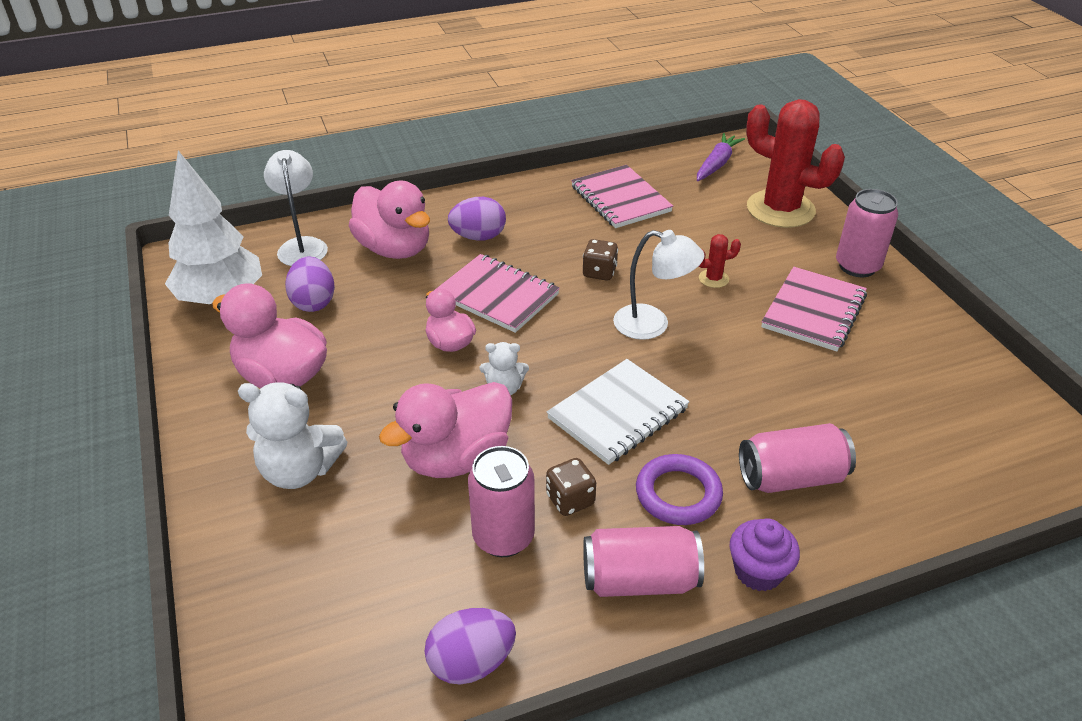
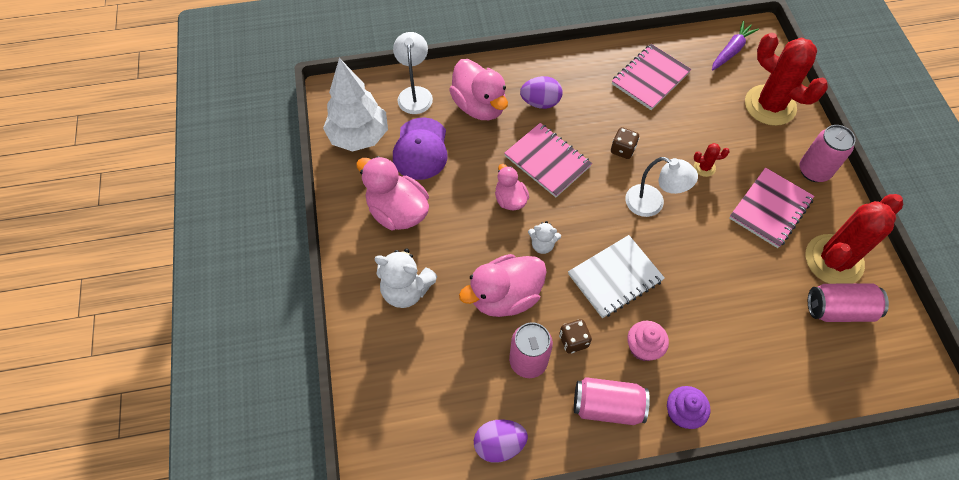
camera: 10 degrees right, 20 degrees up
(313, 302) = (421, 149): purple egg -> purple cap
(620, 199) = (650, 78): pink notebook -> pink notebook turned 60 degrees clockwise
(678, 494) = (643, 347): purple ring -> pink cupcake
(791, 477) = (720, 347): pink can -> pink can (839, 309)
(916, 356) = (833, 260): none -> red cactus

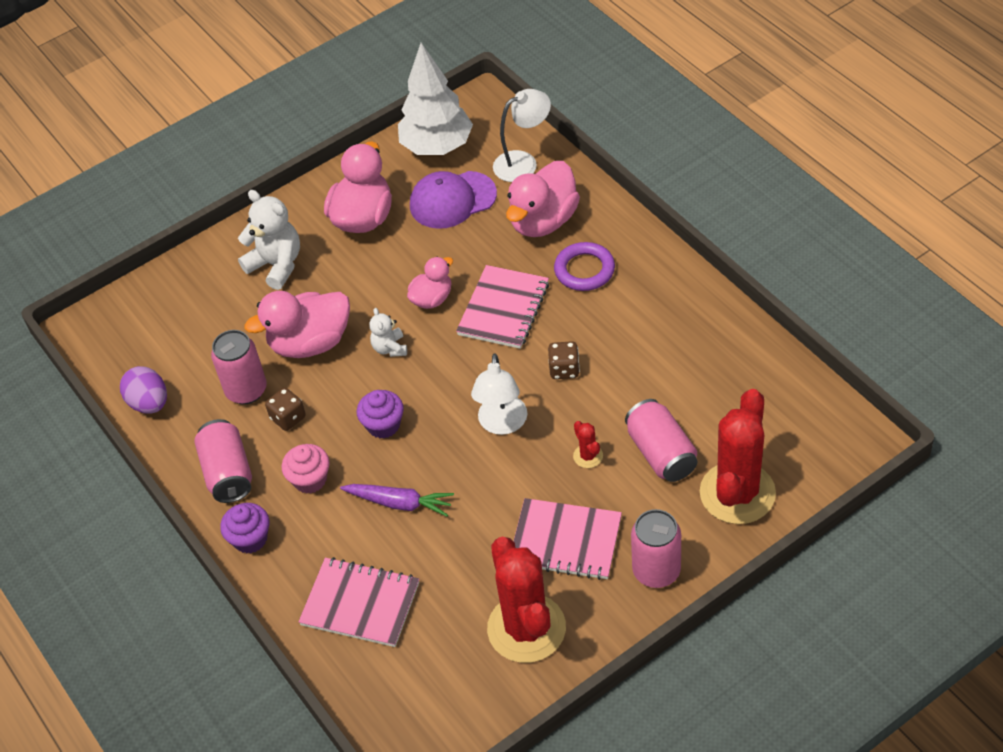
camera: 70 degrees right, 10 degrees down
(406, 290) = (276, 265): white teddy bear -> white teddy bear turned 135 degrees clockwise
(505, 296) = (310, 343): pink duck -> pink duck turned 60 degrees counterclockwise
(540, 102) = (584, 270): purple egg -> purple ring
(615, 277) = (383, 425): white notebook -> purple cupcake
(650, 78) = (695, 356): pink notebook -> pink notebook (360, 604)
(731, 50) = (807, 423): purple carrot -> purple carrot (399, 503)
(833, 260) = (526, 628): red cactus -> red cactus turned 45 degrees clockwise
(839, 309) = (457, 651): pink can -> pink can (661, 453)

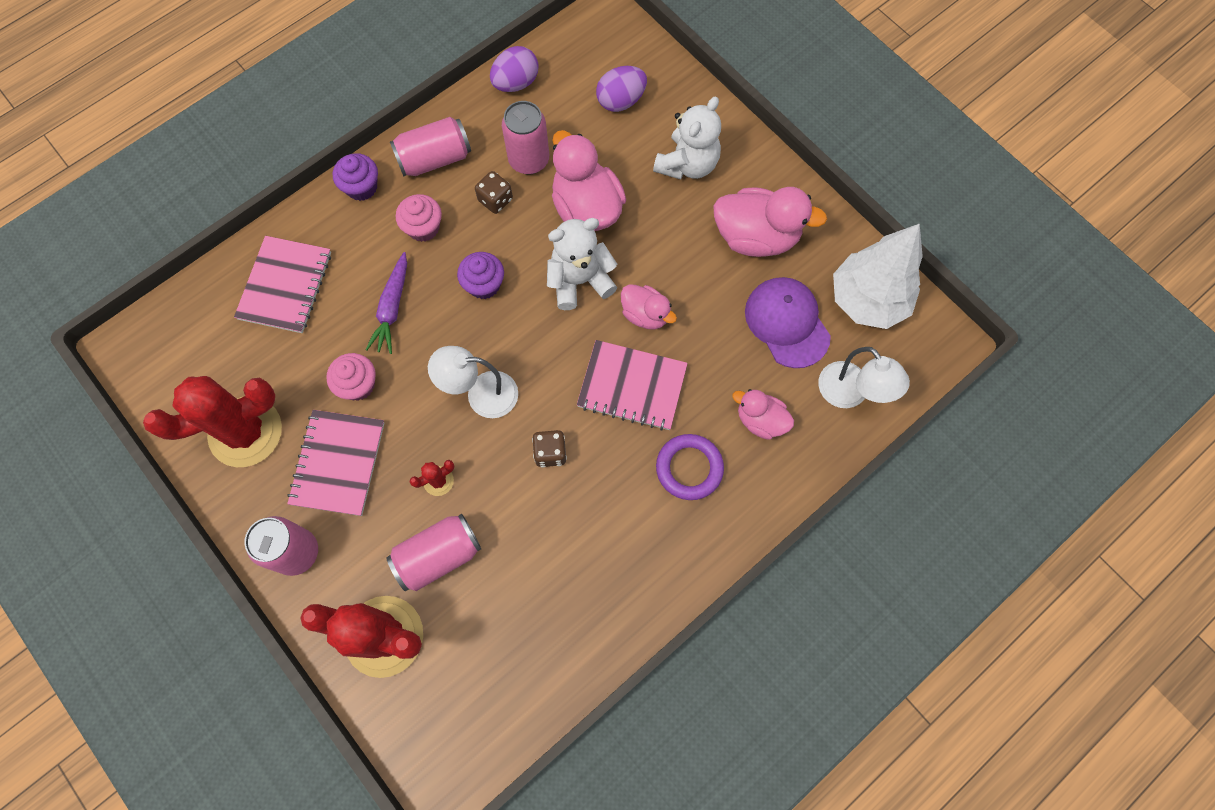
camera: 80 degrees right, 20 degrees up
(192, 315) = (621, 101): none -> purple egg
(390, 348) = (579, 281): white teddy bear -> white teddy bear, size x1.78
(482, 529) = (358, 385): none -> pink cupcake
(543, 221) = (760, 420): pink duck -> pink duck, size x0.58

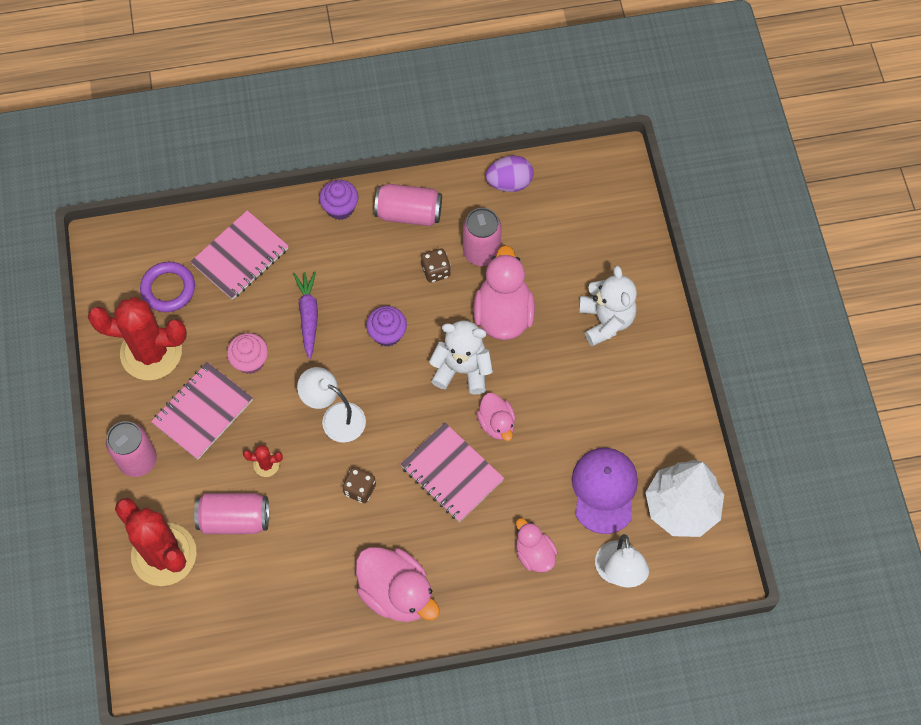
camera: 30 degrees right, 5 degrees down
(392, 308) = (308, 315): purple carrot -> purple carrot turned 135 degrees clockwise
(423, 228) = (368, 264): pink cupcake -> none
(621, 101) = (584, 240): purple egg -> none
(687, 164) = (606, 320): white teddy bear -> white teddy bear turned 75 degrees counterclockwise
(689, 468) = (456, 559): purple ring -> purple ring (168, 289)
(756, 237) = (624, 409): pink duck -> pink duck (397, 593)

